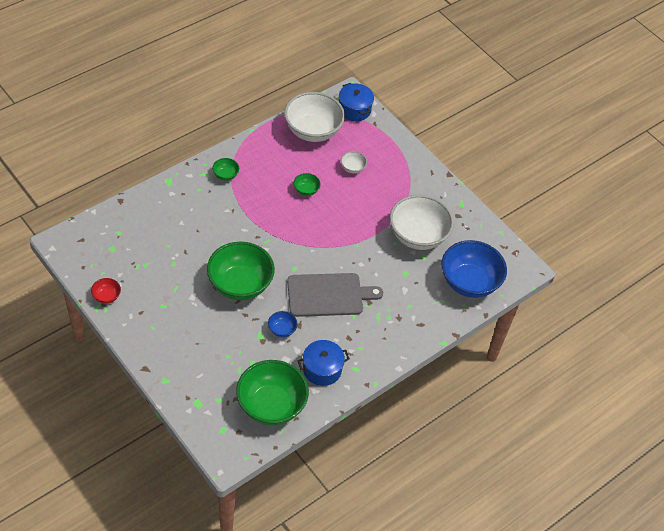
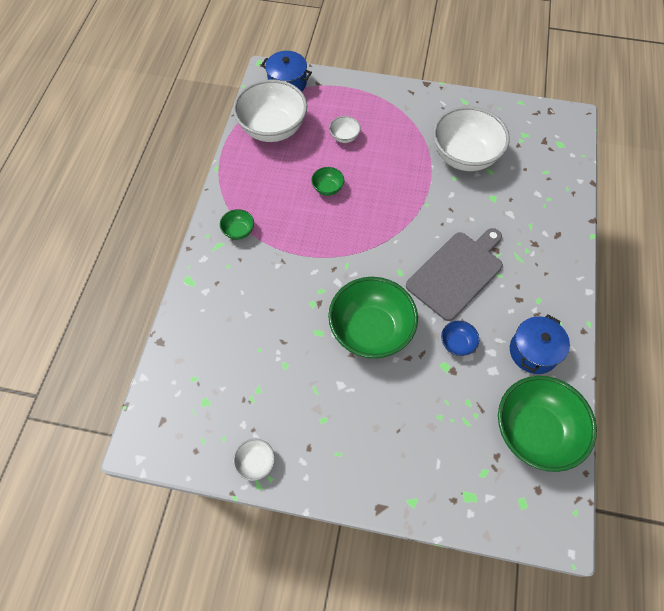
camera: 35 degrees left, 10 degrees up
(106, 296) = (256, 462): red bowl -> white bowl
(469, 282) = (549, 165): blue bowl -> none

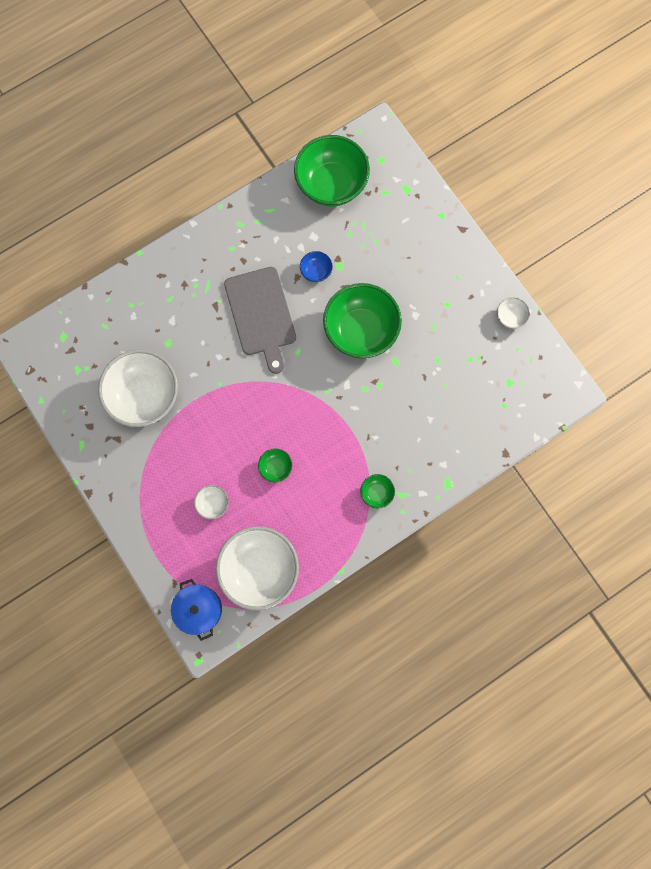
camera: 135 degrees left, 15 degrees up
(457, 273) = (261, 315): grey cutting board -> grey cutting board turned 105 degrees counterclockwise
(533, 351) = (275, 223): blue pot -> none

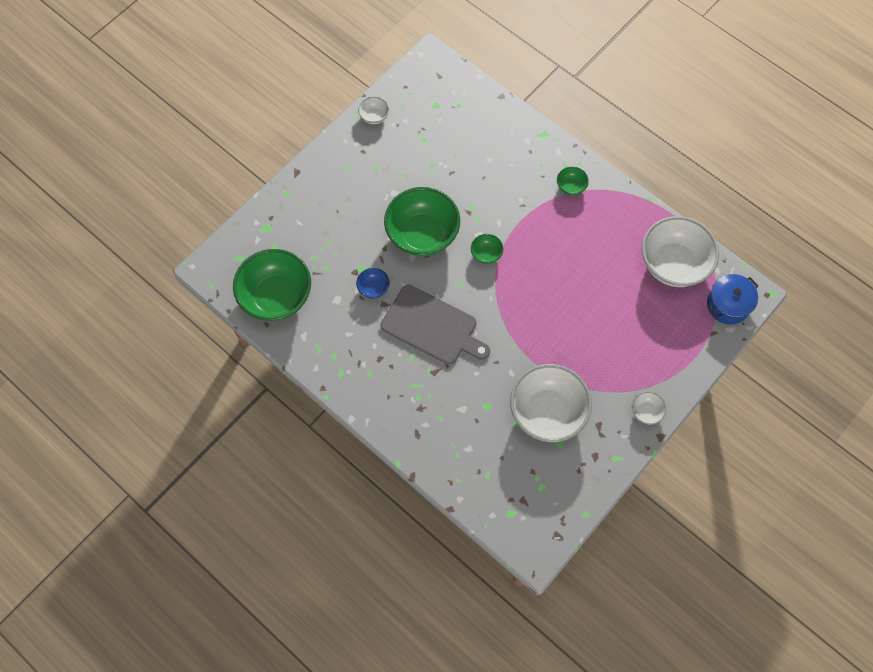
camera: 105 degrees left, 10 degrees down
(213, 503) = (629, 320): white bowl -> white bowl (646, 412)
(261, 315) = (432, 326): grey cutting board -> grey cutting board turned 60 degrees clockwise
(275, 467) = (577, 275): green bowl -> green bowl (486, 254)

